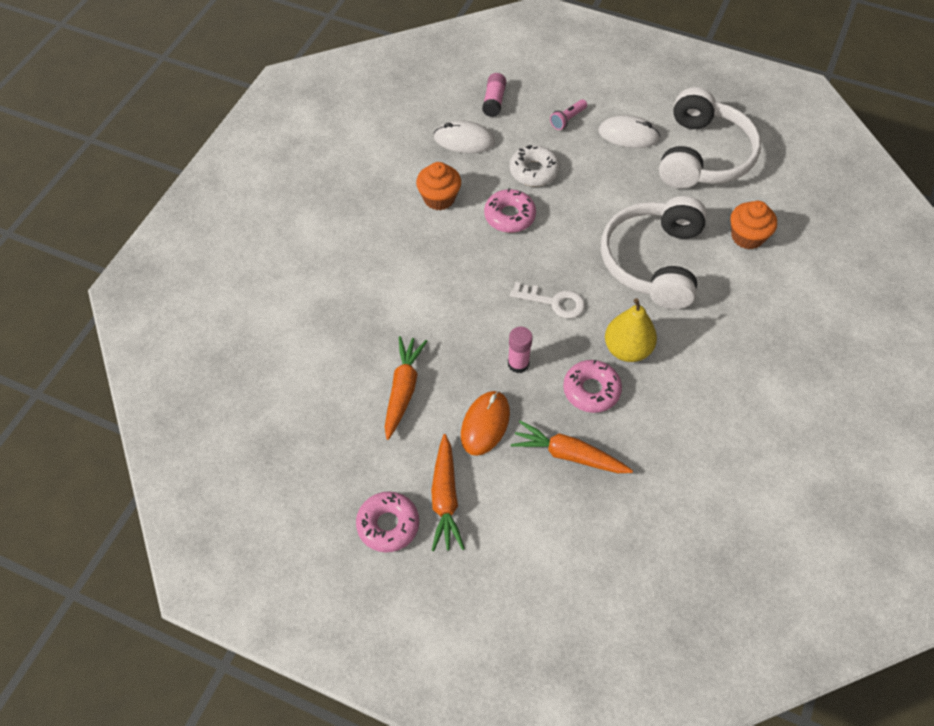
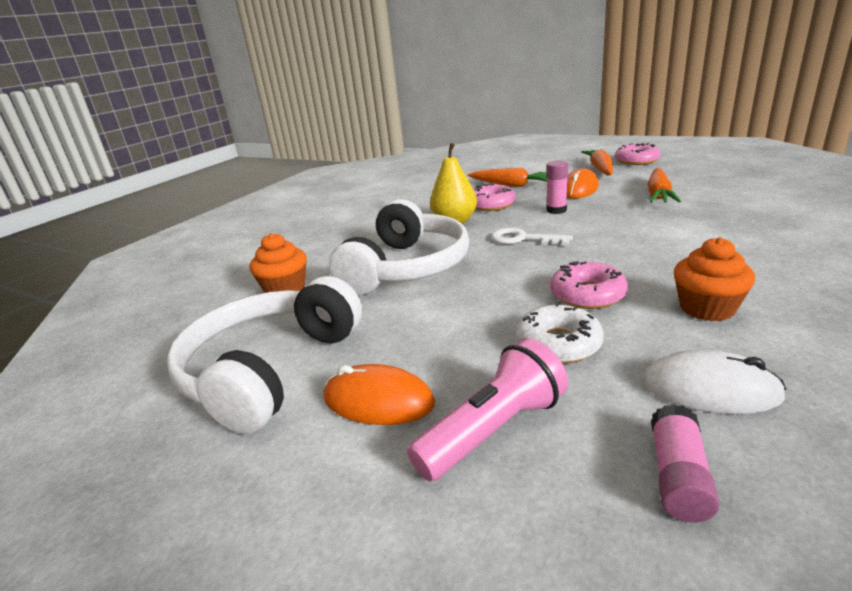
camera: 170 degrees left, 30 degrees down
(567, 119) = (493, 430): pink flashlight -> pink flashlight, size x1.82
(628, 135) = (378, 401): white mouse -> orange mouse

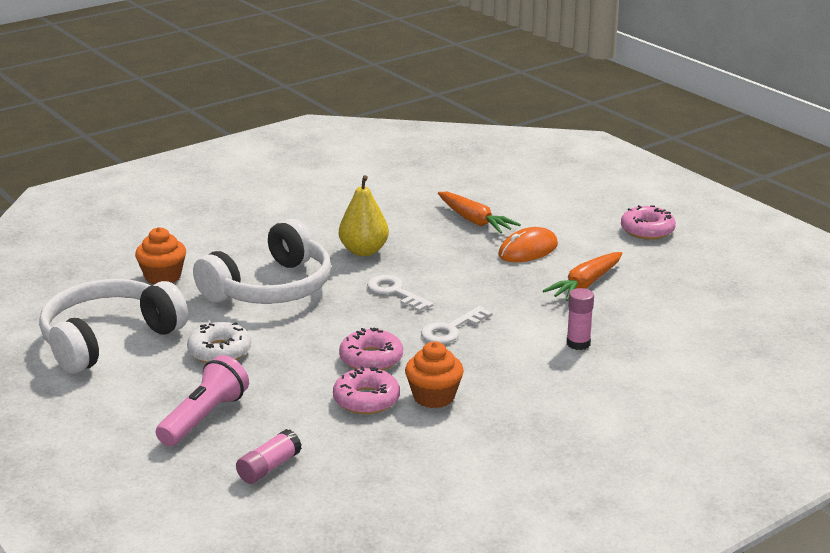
camera: 20 degrees right, 0 degrees up
(378, 401) = (157, 381): orange mouse -> none
(491, 205) = (420, 241): pink donut -> pink donut (366, 400)
(493, 430) = (204, 418): pink flashlight -> pink flashlight turned 45 degrees counterclockwise
(556, 210) = (467, 270): pink glue stick -> pink glue stick (578, 343)
(558, 344) = (302, 385): white donut -> white donut (219, 351)
(600, 169) = (592, 229): orange carrot -> none
(616, 250) = (451, 329): none -> white key
(710, 389) = (350, 440): white mouse -> none

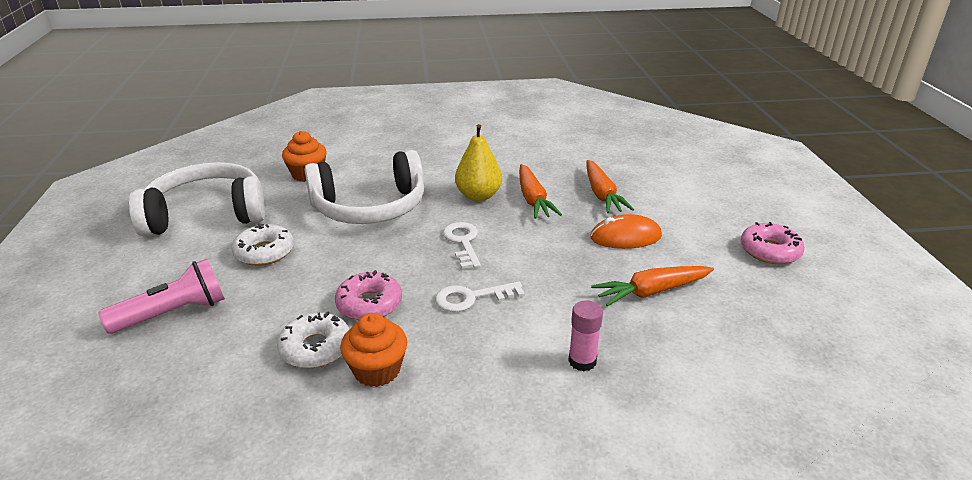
camera: 30 degrees right, 5 degrees up
(269, 467) = (151, 392): pink glue stick -> none
(366, 400) = (316, 348): pink donut -> white donut
(417, 241) = (533, 199): none -> orange carrot

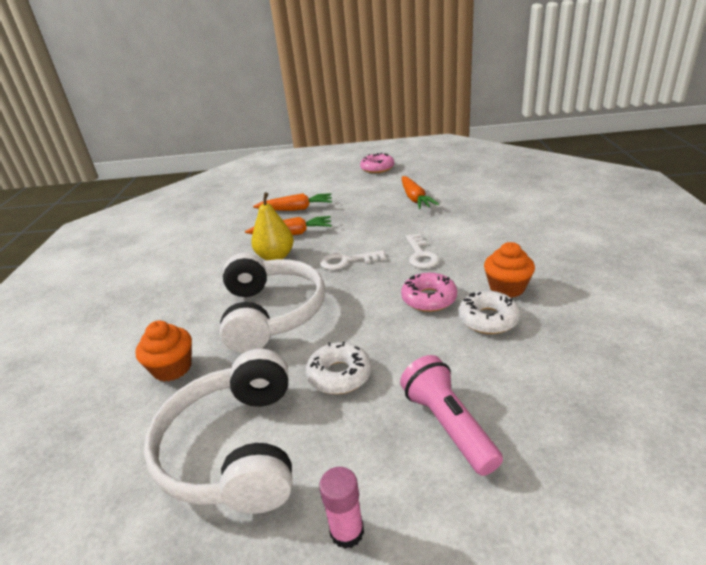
camera: 80 degrees left, 0 degrees up
(582, 361) = (482, 219): pink glue stick -> pink glue stick (347, 531)
(625, 237) = (354, 203): orange mouse -> none

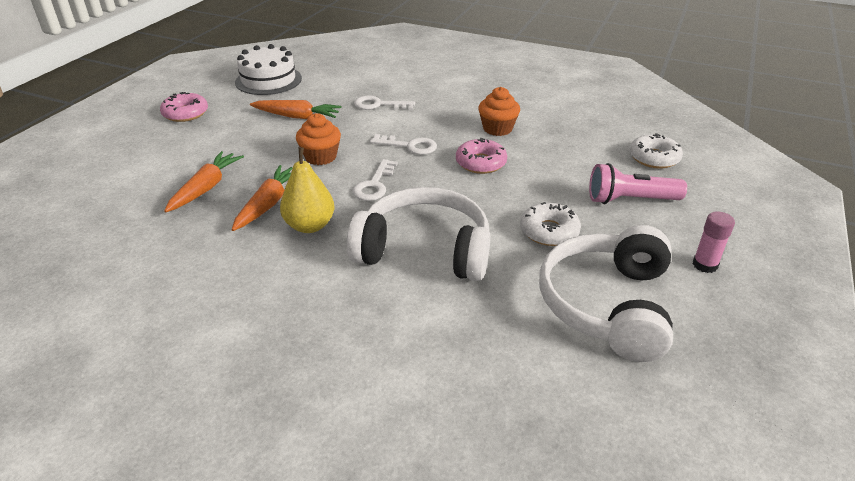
camera: 70 degrees left, 5 degrees up
(172, 368) = (467, 334): orange cupcake -> orange cupcake (320, 157)
(235, 448) = (607, 305): white headphones -> white headphones turned 90 degrees clockwise
(456, 170) = (268, 80): none -> white cake
(474, 219) = (379, 105): none -> white key
(488, 319) = (529, 149): white donut -> white donut (654, 158)

